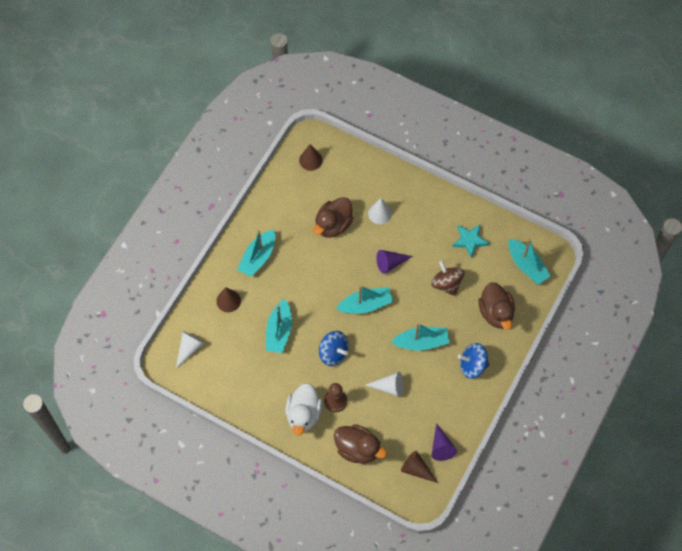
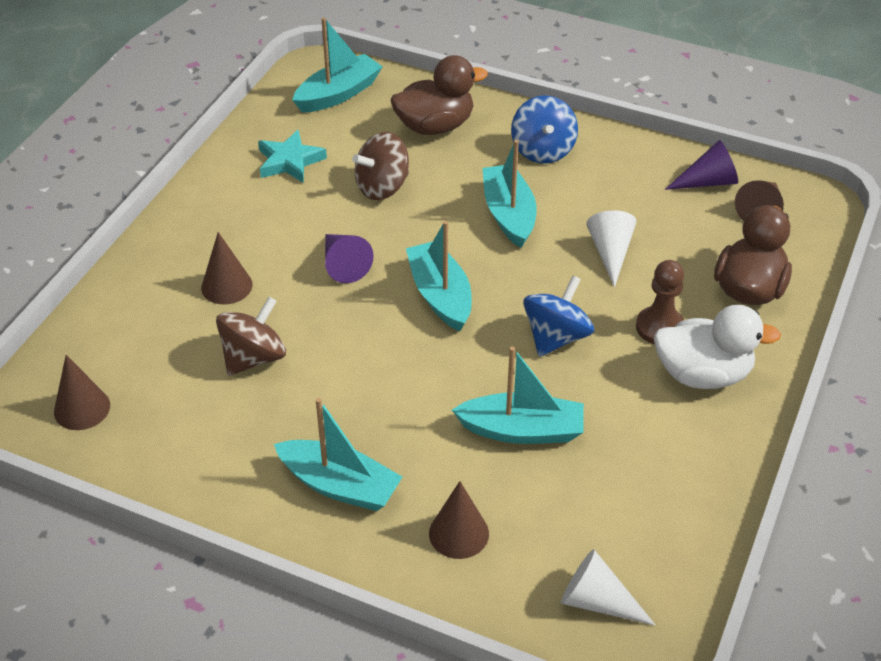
camera: 95 degrees left, 20 degrees down
(333, 225) = (254, 357): brown duck -> brown spinning top
(379, 213) = (226, 286): white cone -> brown cone

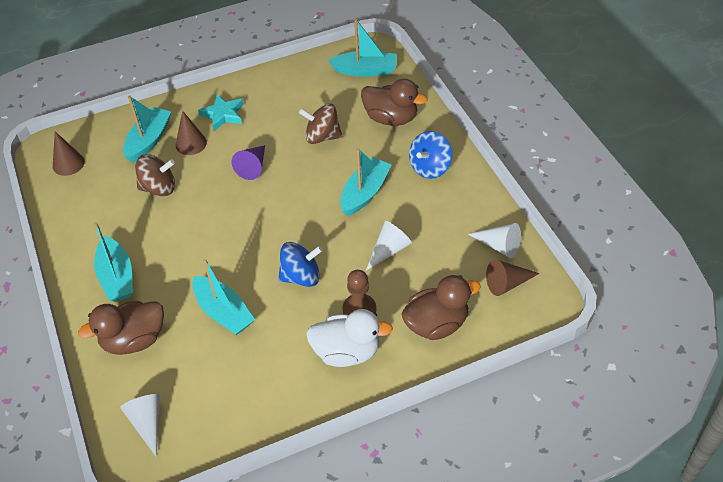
camera: 45 degrees right, 5 degrees up
(290, 161) = (296, 95): turquoise star -> turquoise star (223, 114)
(440, 295) = (276, 214): turquoise boat -> turquoise boat (149, 140)
(459, 533) = (134, 340): brown cone -> brown duck
(703, 374) = (347, 352): white duck -> white duck turned 45 degrees counterclockwise
(708, 182) = (499, 246): purple cone -> white cone

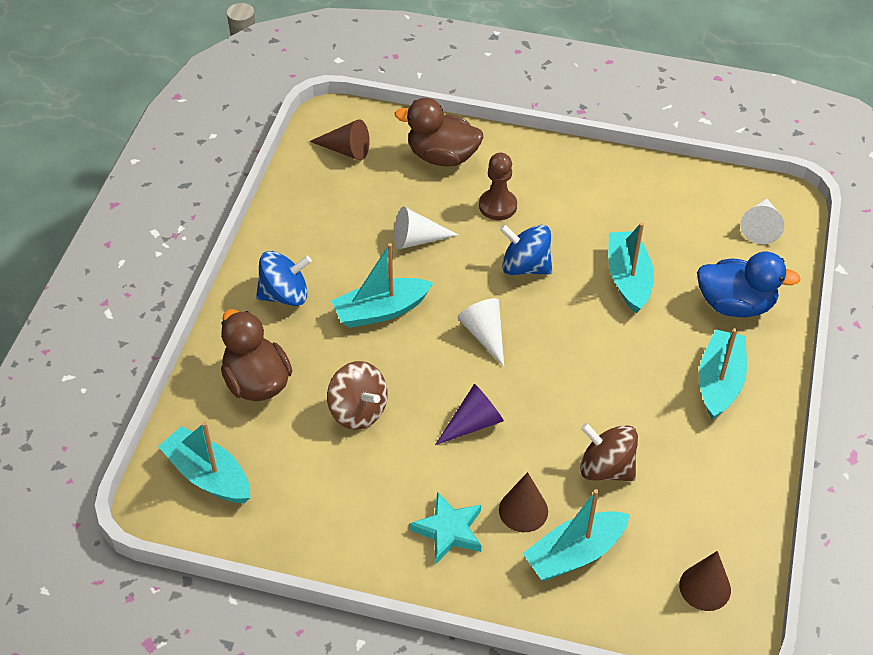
camera: 145 degrees left, 0 degrees up
(134, 340) = (735, 304): brown duck -> blue duck
(347, 352) = (540, 181): white duck -> none
(499, 246) = (314, 182): white cone -> white cone (484, 334)

